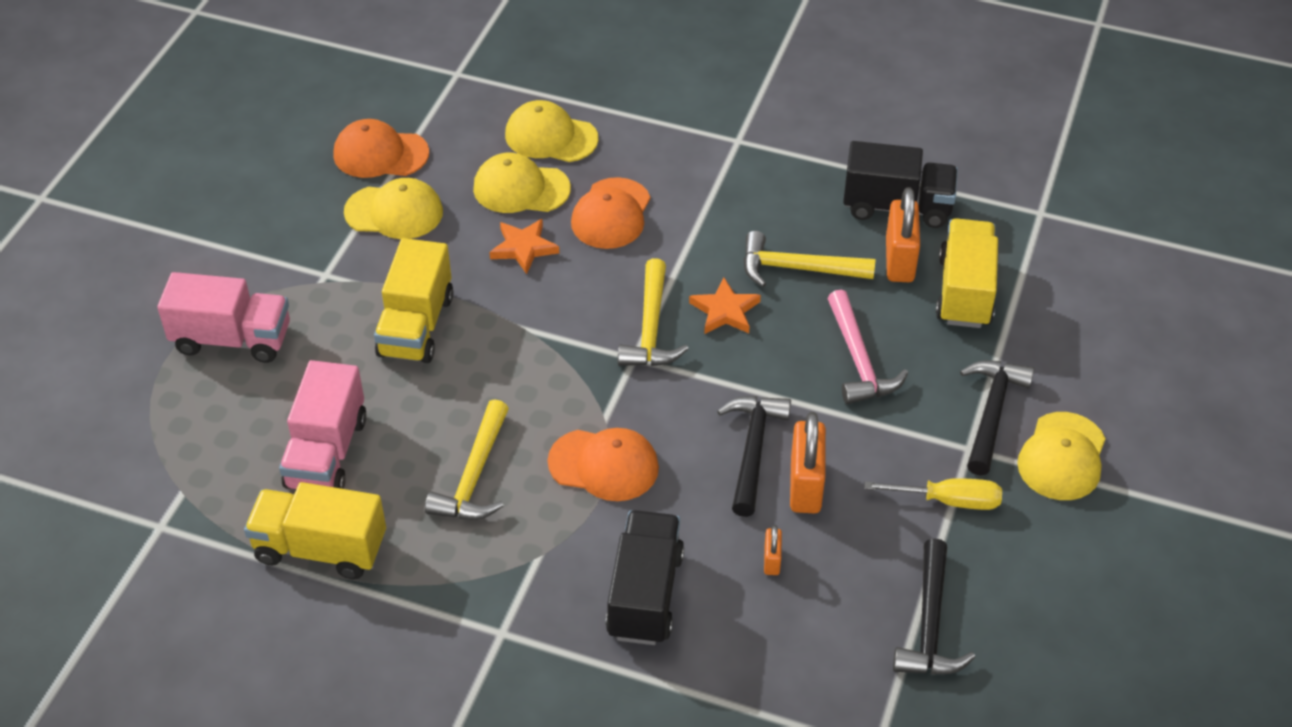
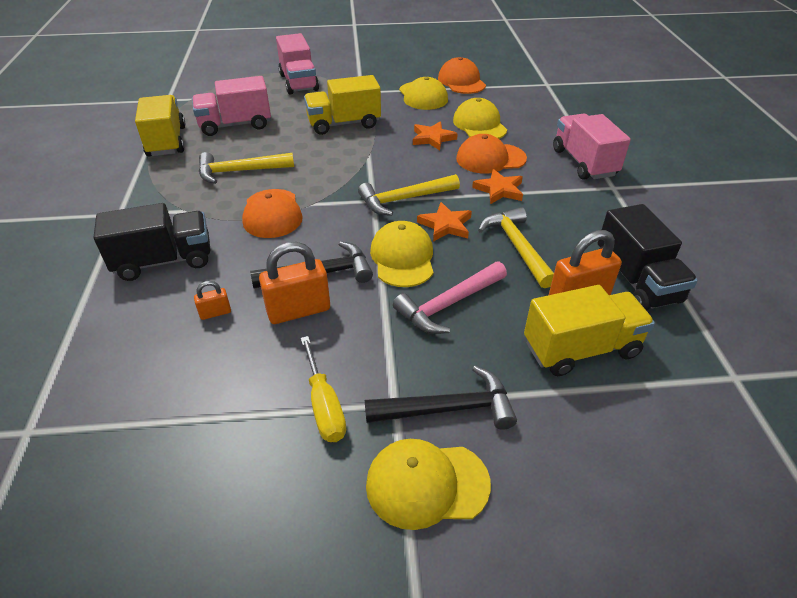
camera: 65 degrees right, 5 degrees down
(550, 137) = (532, 122): yellow cap -> yellow cap (402, 257)
(674, 138) = (583, 162): none -> pink truck
(683, 236) = (499, 190): none -> orange star
(930, 624) = (174, 431): black hammer -> none

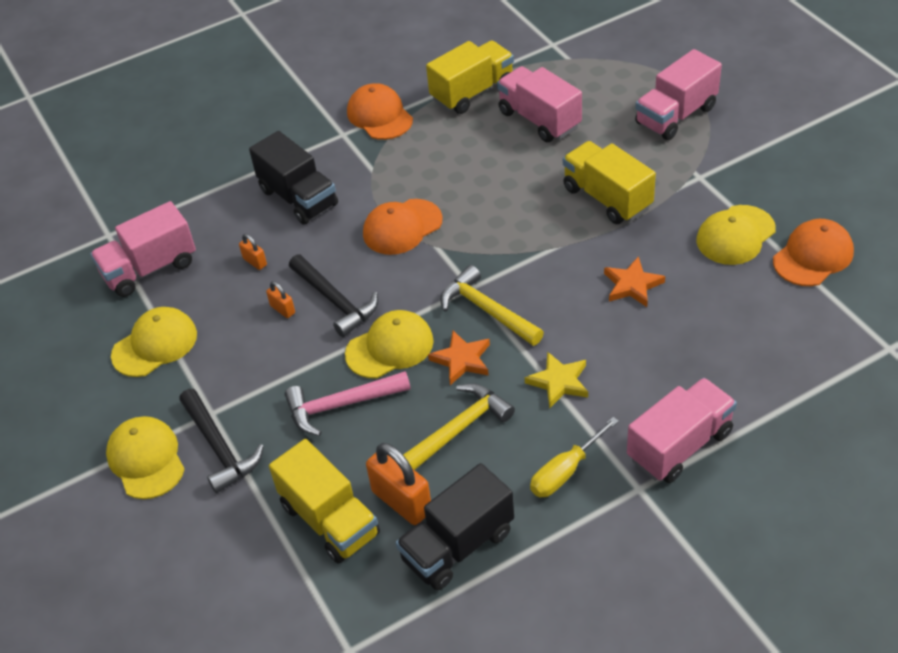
camera: 70 degrees right, 5 degrees up
(131, 403) = (150, 269): none -> pink truck
(240, 171) = (456, 170): yellow hammer -> none
(298, 310) = (282, 309): orange padlock -> orange padlock, size x0.49
(324, 405) = (191, 372): yellow screwdriver -> yellow screwdriver (565, 471)
(449, 304) = (341, 405): pink hammer -> pink hammer turned 45 degrees counterclockwise
(479, 125) = (701, 315): yellow cap -> yellow cap (155, 344)
(490, 158) = (623, 352): orange cap -> orange cap (379, 116)
(499, 190) = (559, 382): orange star -> yellow star

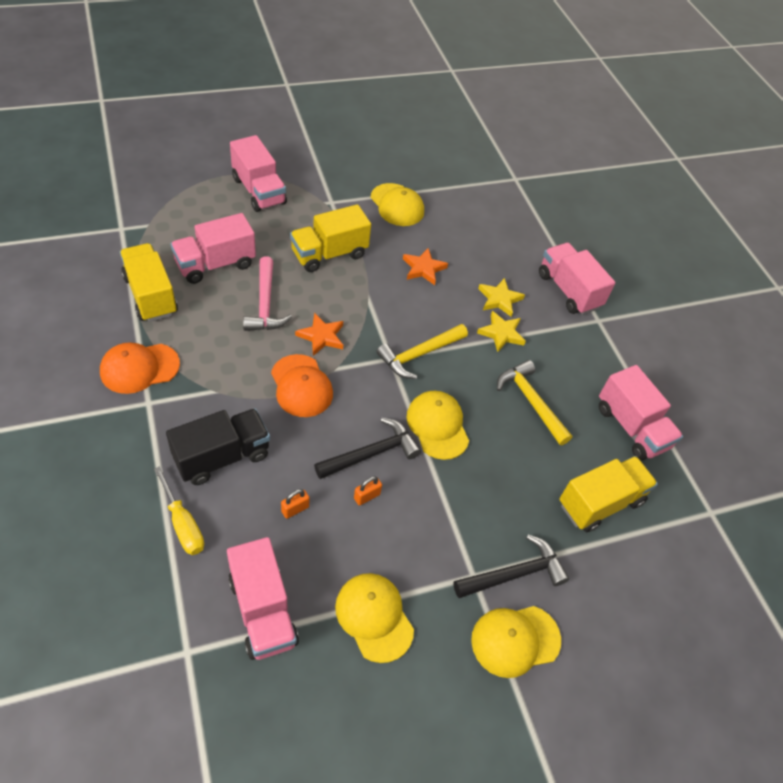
camera: 90 degrees left, 5 degrees up
(341, 405) = (489, 472): pink hammer -> pink hammer (265, 304)
(402, 501) = (590, 452): orange padlock -> none
(458, 545) = (631, 427): black truck -> pink truck
(462, 360) = (464, 383): orange star -> orange star (321, 336)
(565, 471) = (579, 352): yellow screwdriver -> yellow screwdriver (183, 524)
(619, 370) = (499, 299): none -> yellow star
(813, 256) = (430, 179): orange cap -> none

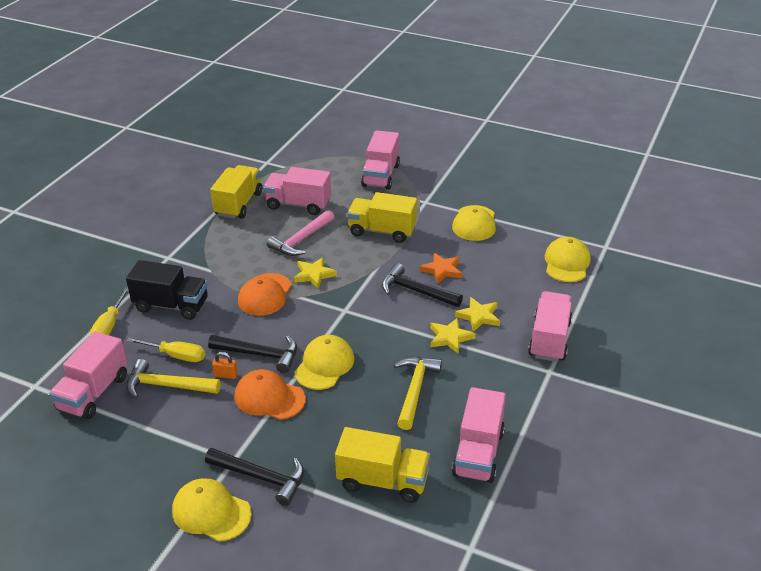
camera: 50 degrees right, 15 degrees down
(139, 368) = (185, 238): orange cap -> orange cap (269, 398)
(295, 509) = (176, 355): orange padlock -> yellow screwdriver
(321, 336) = (314, 275): orange star -> yellow star
(374, 617) = (146, 438): yellow cap -> yellow cap (567, 263)
(419, 354) = (368, 318): yellow hammer -> yellow hammer (167, 386)
(426, 302) = (416, 291): none -> black hammer

